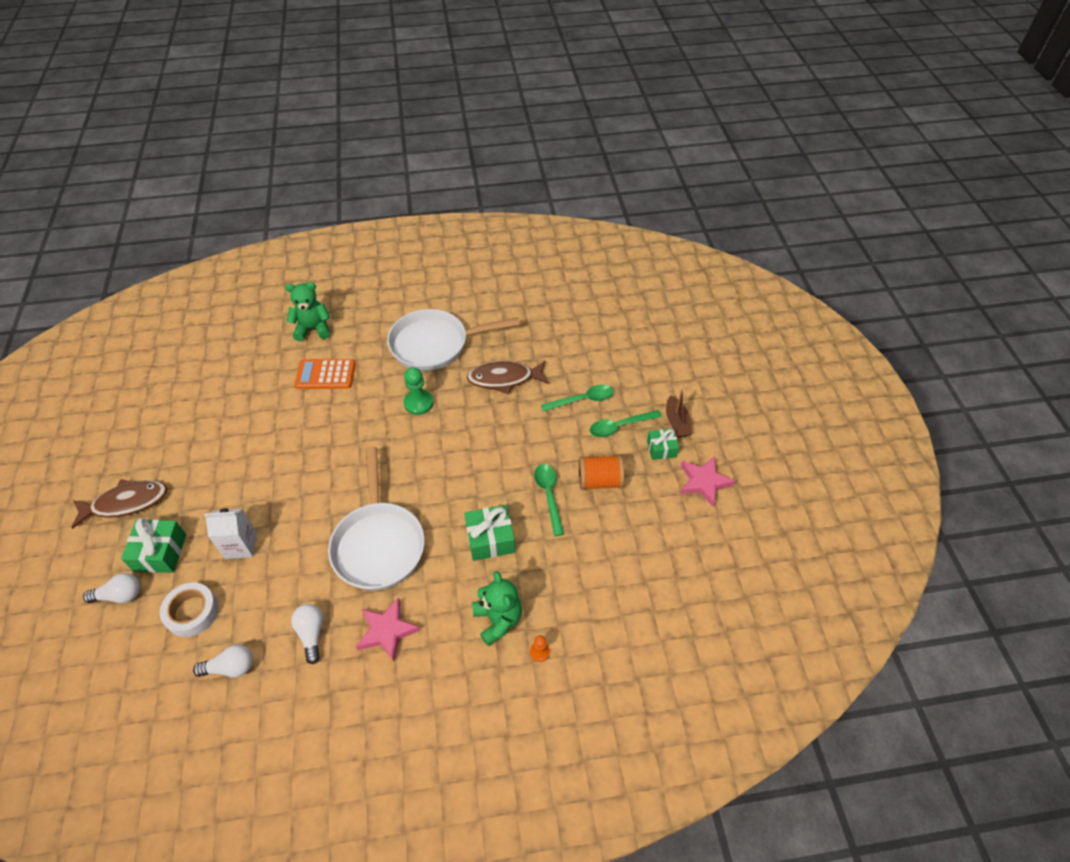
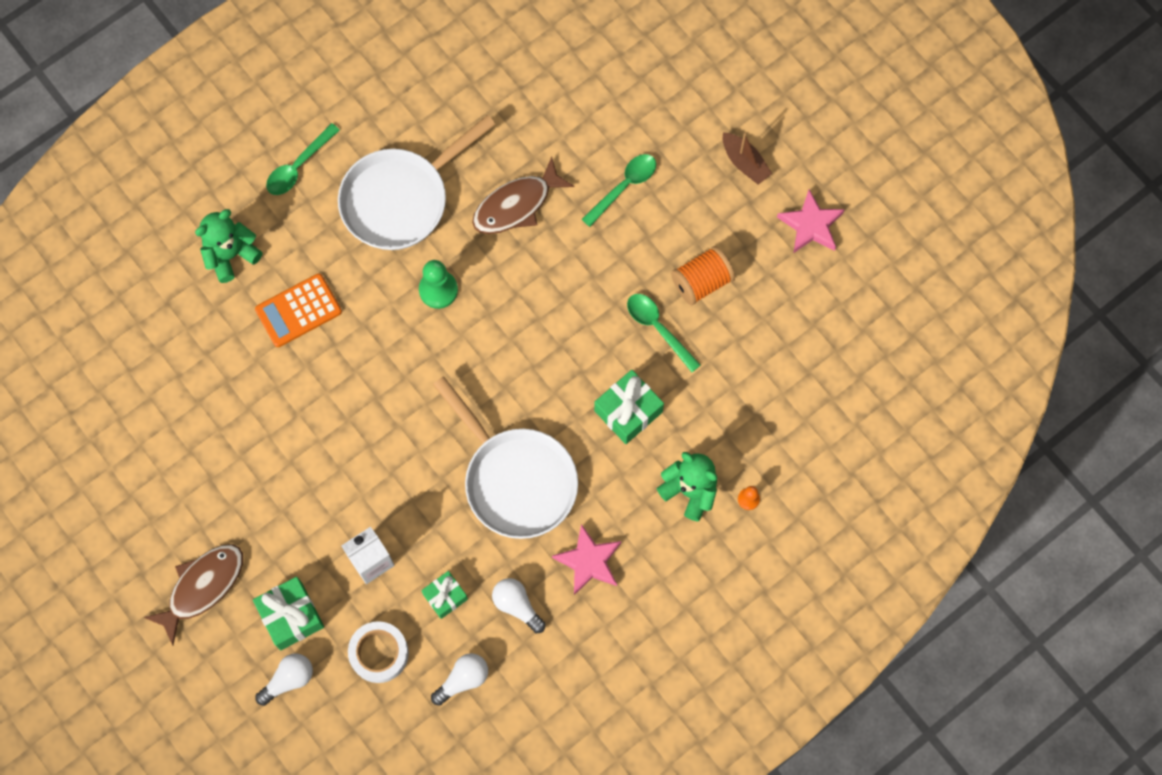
camera: 30 degrees left, 20 degrees up
(619, 426) = (685, 201): green spoon -> green spoon (298, 166)
(661, 449) = (745, 206): green gift -> green gift (445, 597)

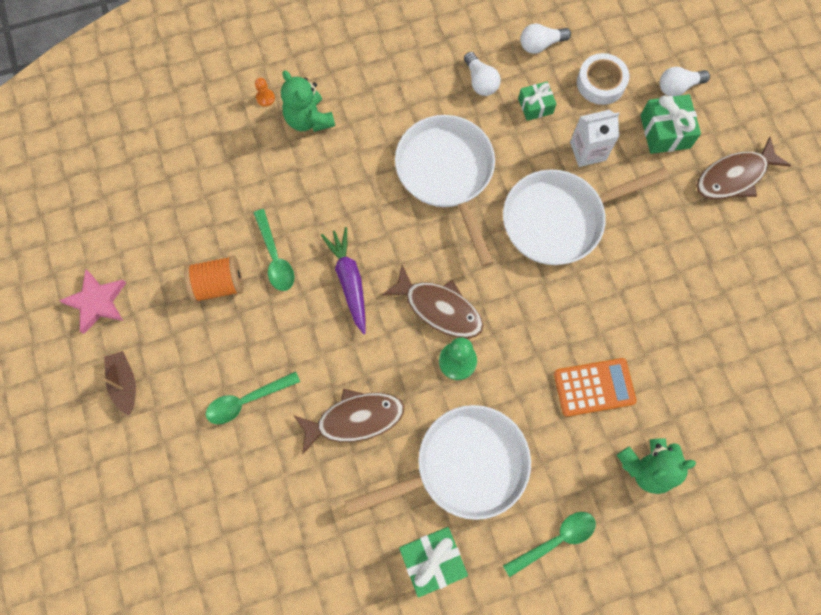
camera: 160 degrees left, 0 degrees up
(380, 471) = (559, 219): none -> white pan
(474, 335) = (439, 308): none -> brown fish
(573, 330) = (349, 281): none -> purple carrot
(589, 561) = (411, 94): pink star -> none
(628, 411) = (331, 197): green gift -> green gift (432, 560)

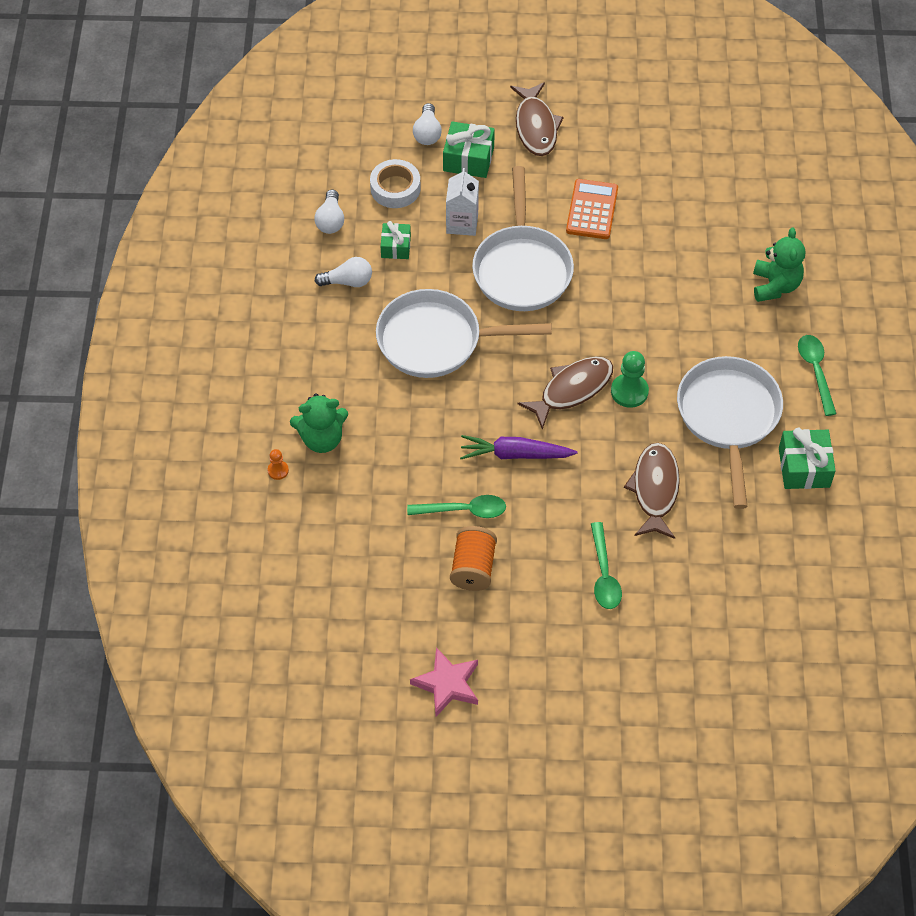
camera: 70 degrees left, 15 degrees down
(125, 384) = (546, 678): brown boat -> none
(594, 387) = (691, 298): orange calculator -> orange calculator (592, 210)

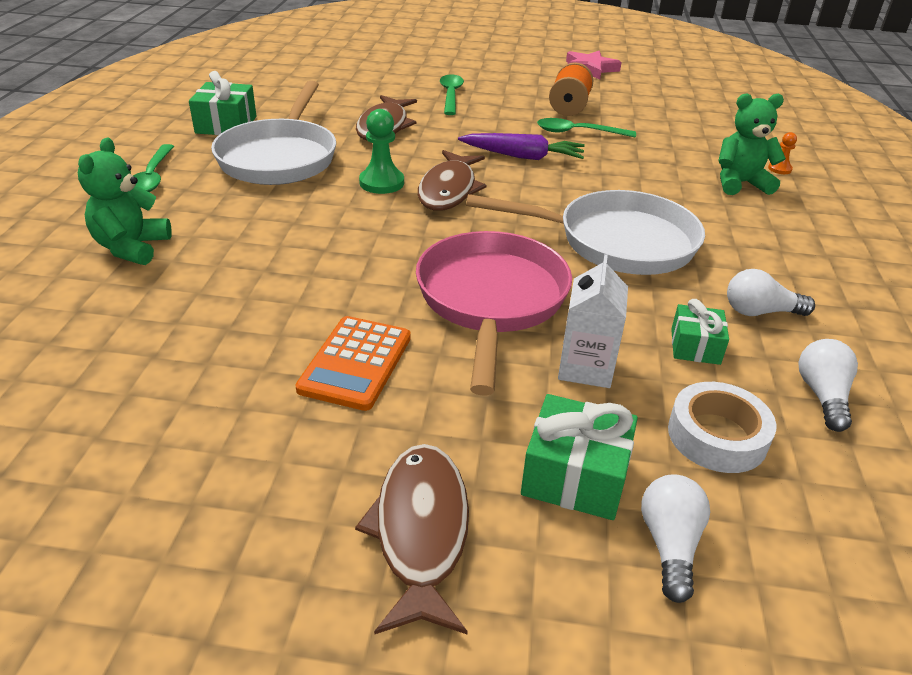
camera: 175 degrees left, 20 degrees down
(522, 268) = (491, 301): white pan -> pink pan
(572, 390) = (449, 190): brown fish -> brown fish turned 45 degrees counterclockwise

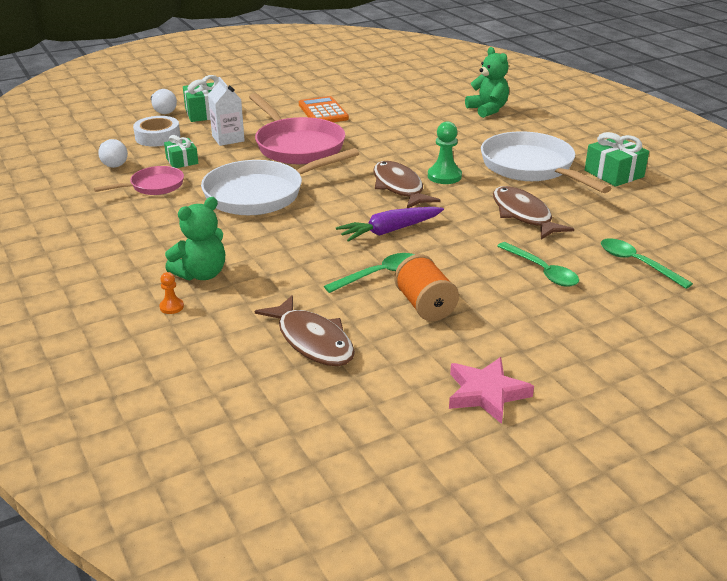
camera: 145 degrees right, 5 degrees down
(152, 177) = (561, 134): green spoon -> green spoon (636, 263)
(420, 531) = (245, 91): brown fish -> brown fish (312, 341)
(760, 312) = (153, 186): white light bulb -> pink pan

